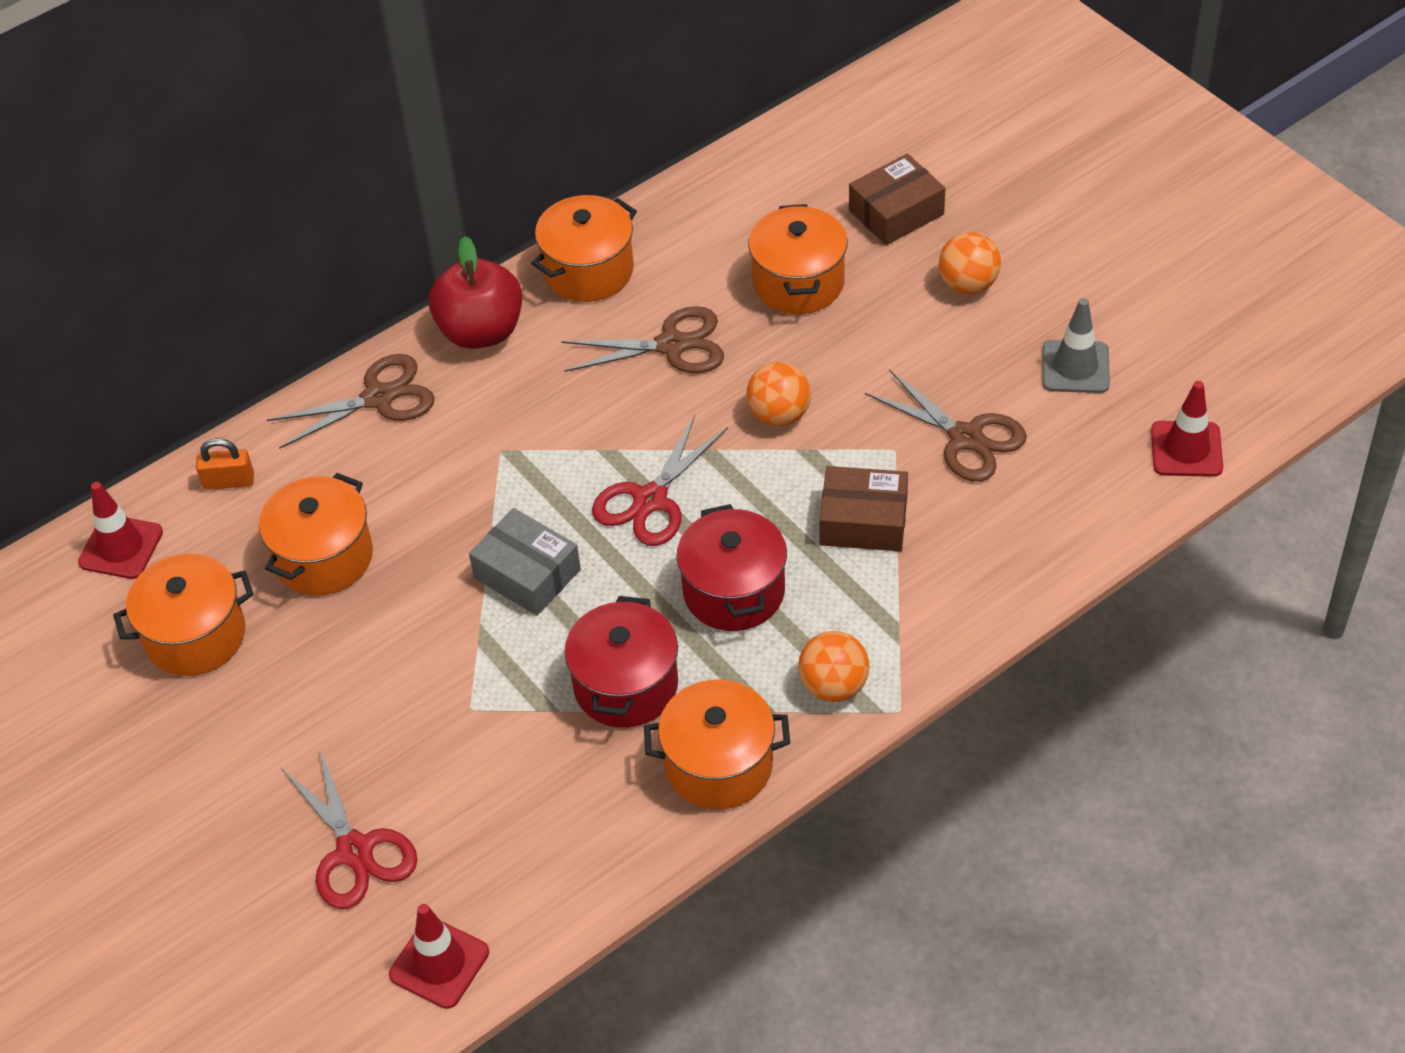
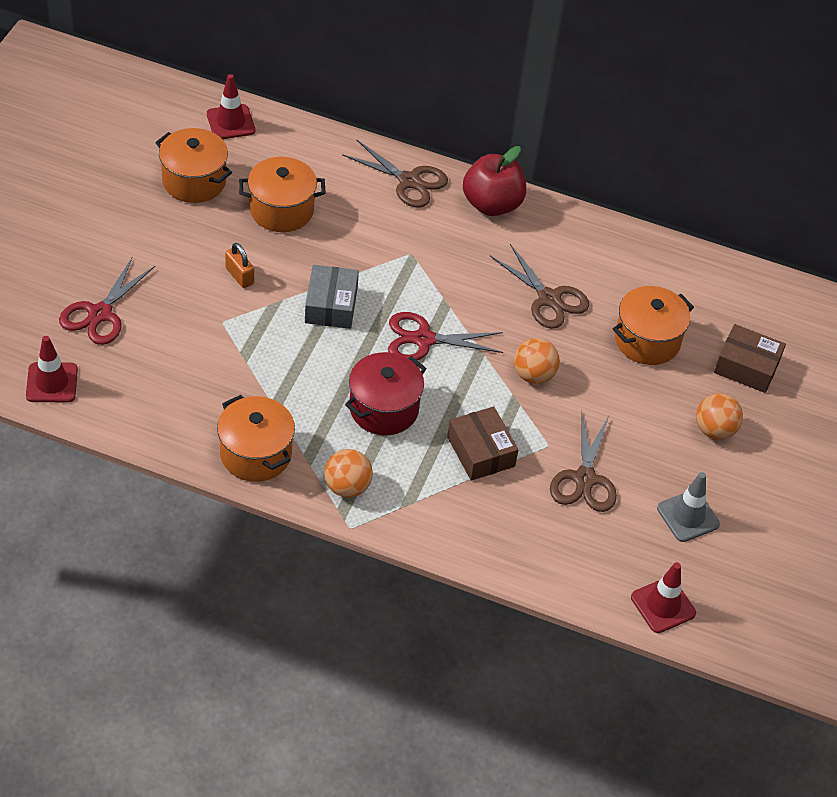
camera: 50 degrees right, 0 degrees up
(229, 481) = (305, 145): orange padlock -> orange padlock (239, 276)
(588, 271) = (577, 233): orange pot -> none
(626, 685) = (283, 386): red pot -> none

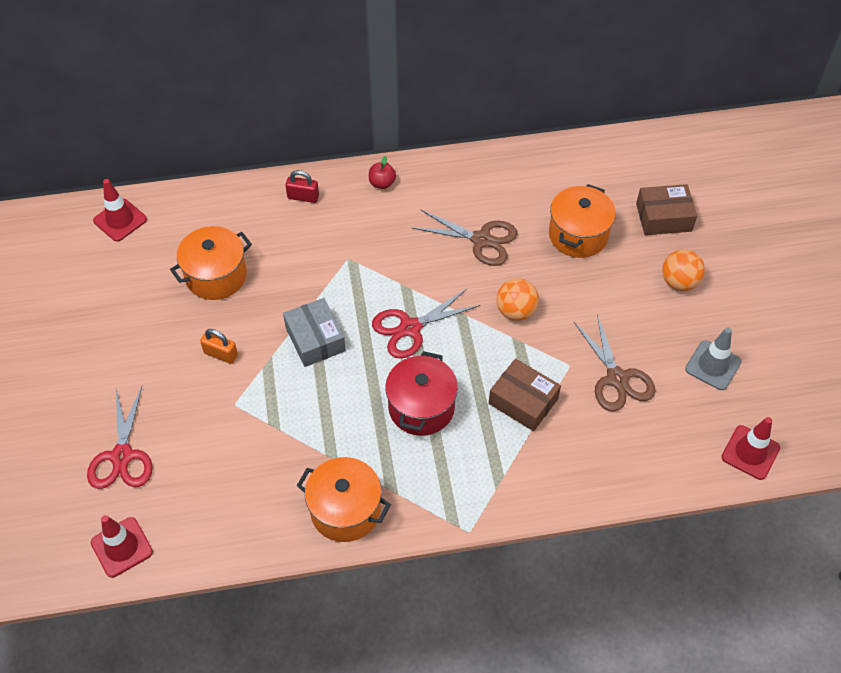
camera: 25 degrees left, 5 degrees up
(194, 181) = (123, 289): orange pot -> none
(347, 487) = (441, 495): orange ball -> none
(409, 181) = (303, 197): brown scissors -> red padlock
(492, 204) = (382, 183): red apple -> red apple, size x0.48

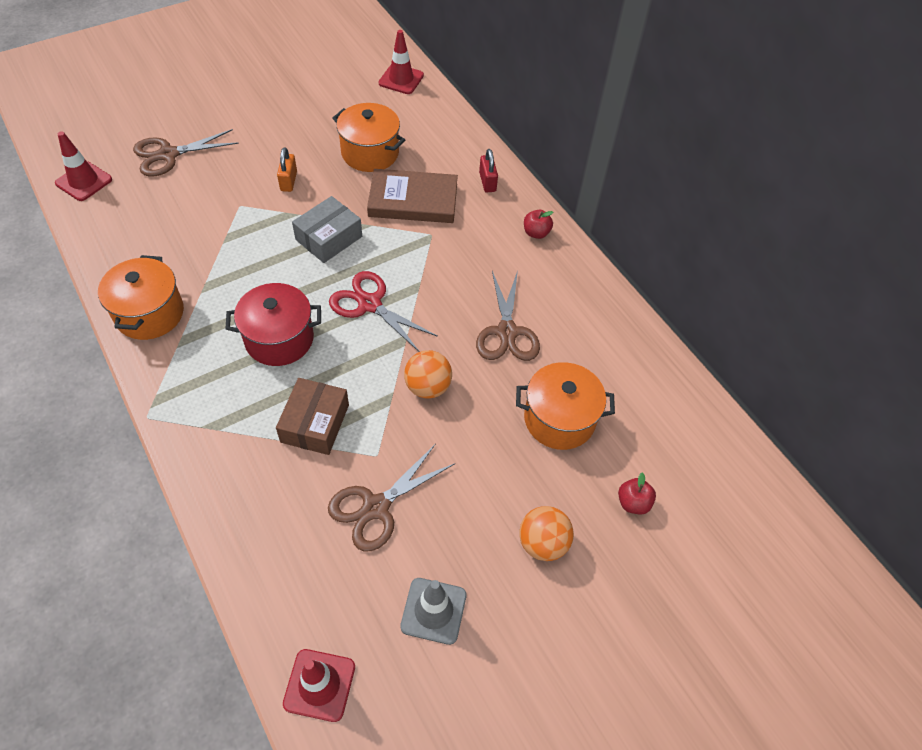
camera: 65 degrees right, 0 degrees up
(122, 456) = (168, 155): red scissors -> brown scissors
(298, 260) = (413, 200): none -> brown book
(663, 217) = (633, 503): brown box -> red apple

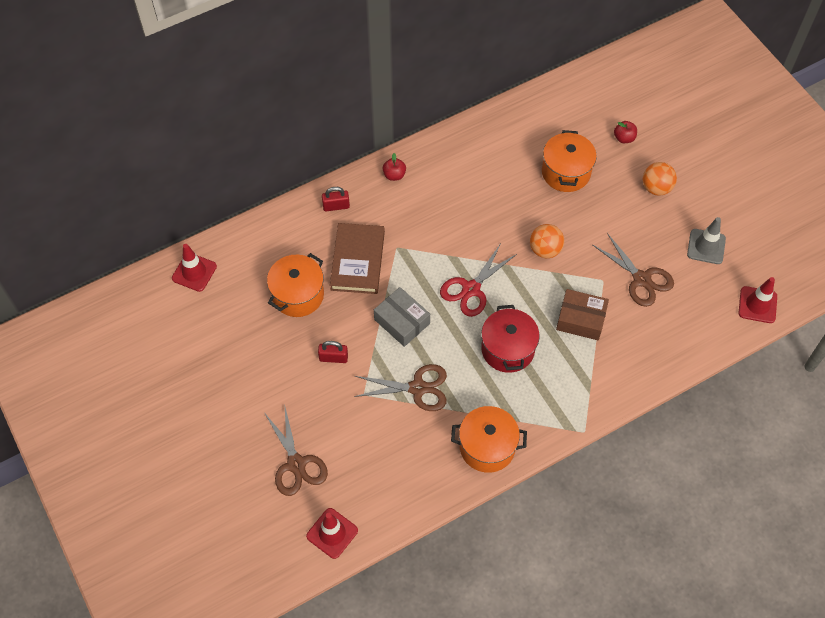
camera: 85 degrees left, 5 degrees up
(288, 181) = (333, 358): orange padlock -> red padlock
(507, 332) = (493, 199): brown scissors -> brown scissors (417, 388)

